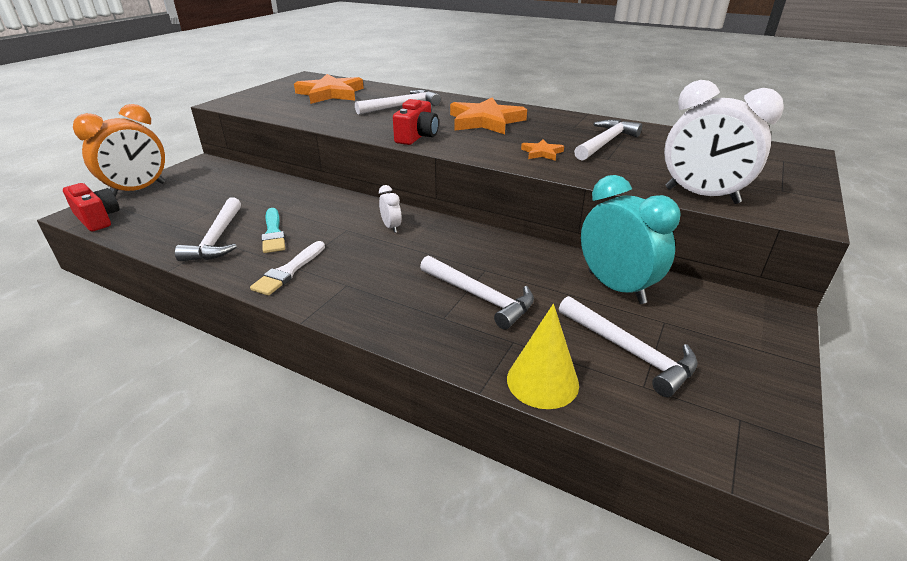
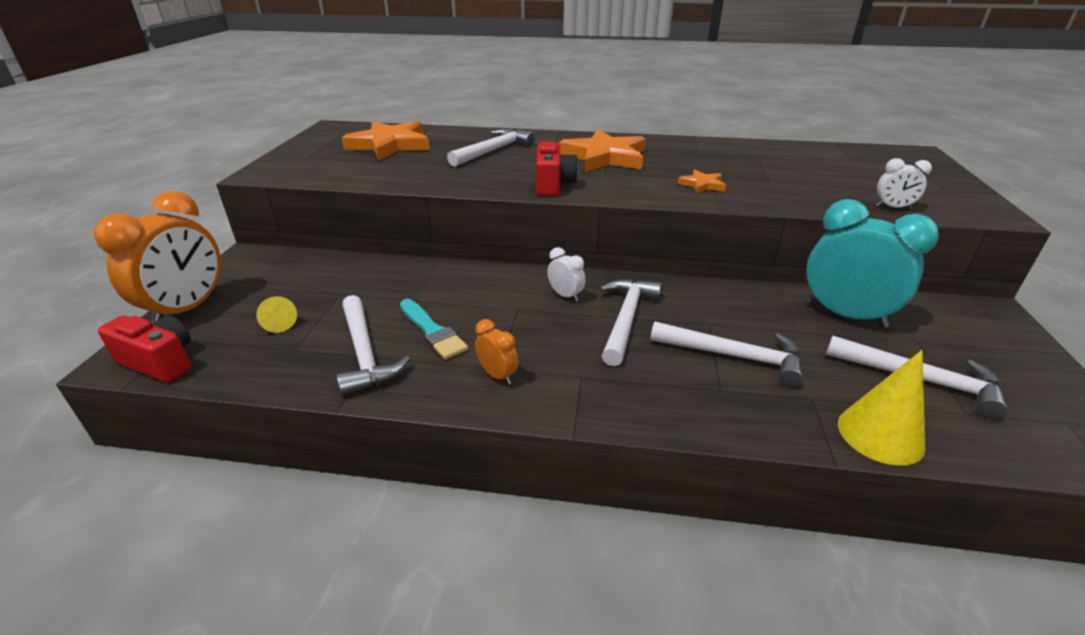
camera: 20 degrees left, 0 degrees up
(183, 208) = (279, 322): none -> yellow cone
(289, 271) = (497, 375): white brush -> orange clock
(606, 142) = (747, 165): white hammer -> white hammer (626, 318)
(701, 196) = (893, 207): white clock -> white clock, size x0.45

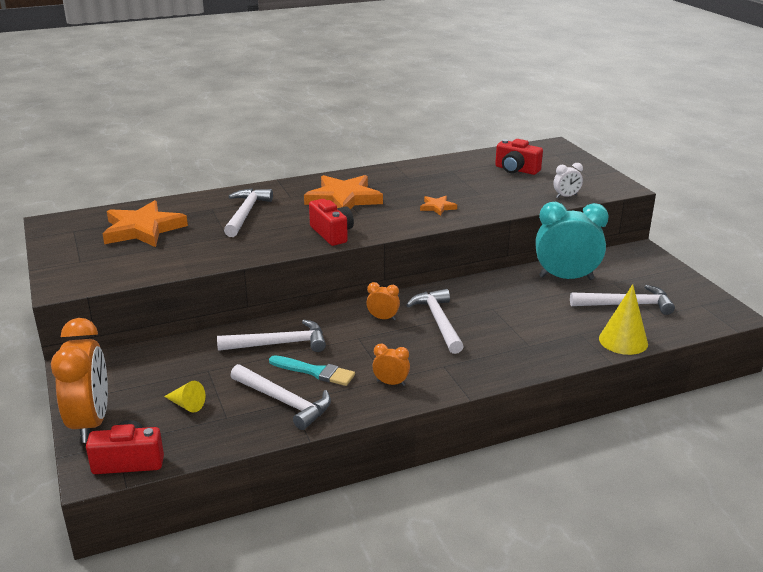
camera: 30 degrees left, 5 degrees down
(565, 295) = (383, 318): white clock -> orange clock
(735, 356) = (522, 324): white hammer -> white hammer (280, 344)
(842, 167) = (516, 170): none -> red camera

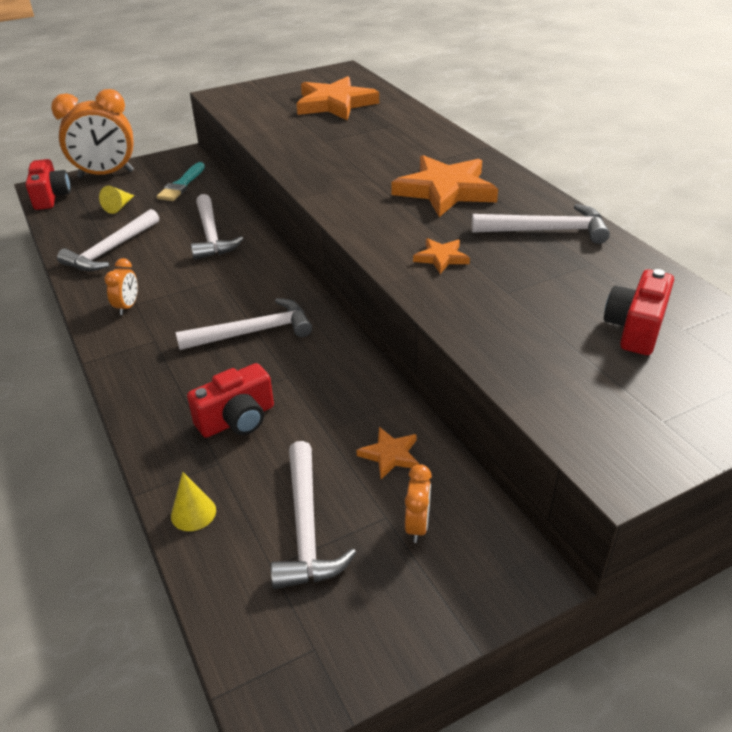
camera: 85 degrees right, 10 degrees up
(246, 213) = (385, 142): white hammer -> white hammer (547, 231)
(315, 372) = (157, 260): turquoise brush -> turquoise brush (182, 185)
(332, 234) = (340, 193): red camera -> red camera (237, 419)
(383, 318) = (261, 291): orange clock -> orange clock (417, 526)
(566, 196) = (535, 386): white clock -> none
(566, 278) = (390, 455): turquoise clock -> orange star
(623, 341) = (193, 513): yellow cone -> yellow cone, size x0.59

